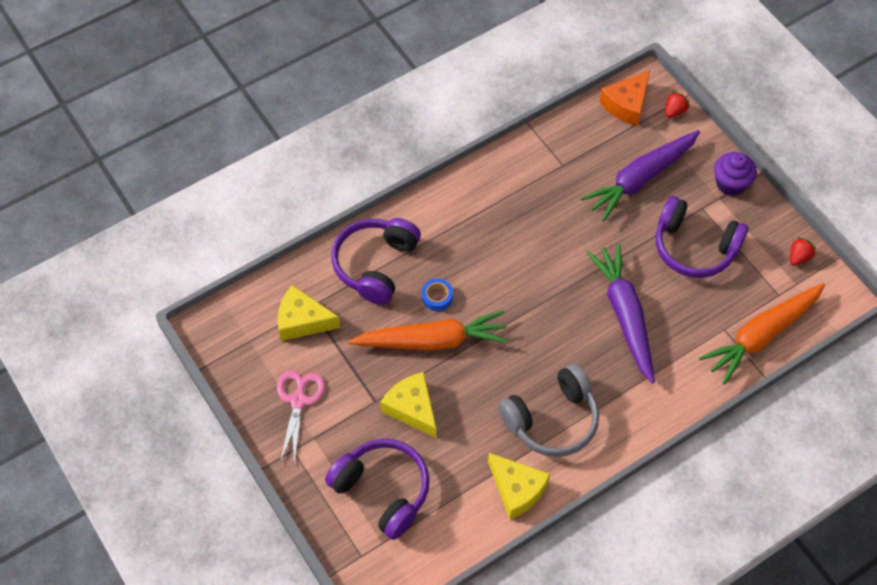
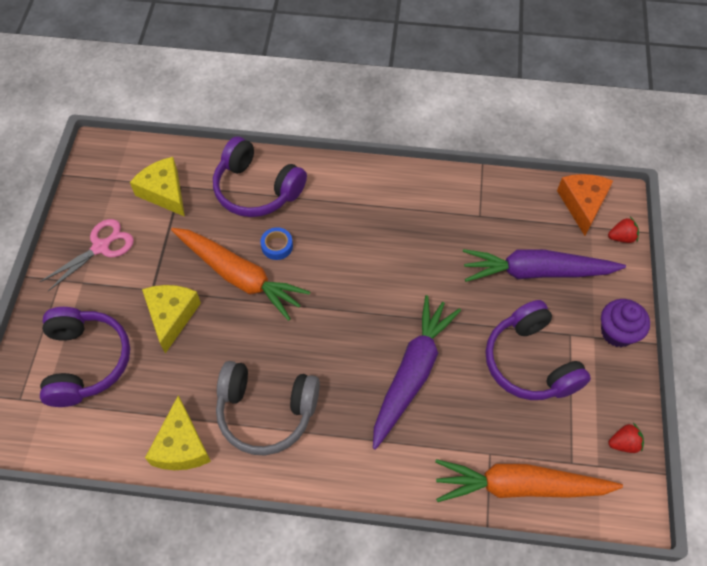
camera: 40 degrees right, 0 degrees up
(375, 265) = (256, 189): purple headphones -> purple headphones turned 120 degrees counterclockwise
(626, 104) = (582, 204): orange cheese -> orange cheese turned 105 degrees clockwise

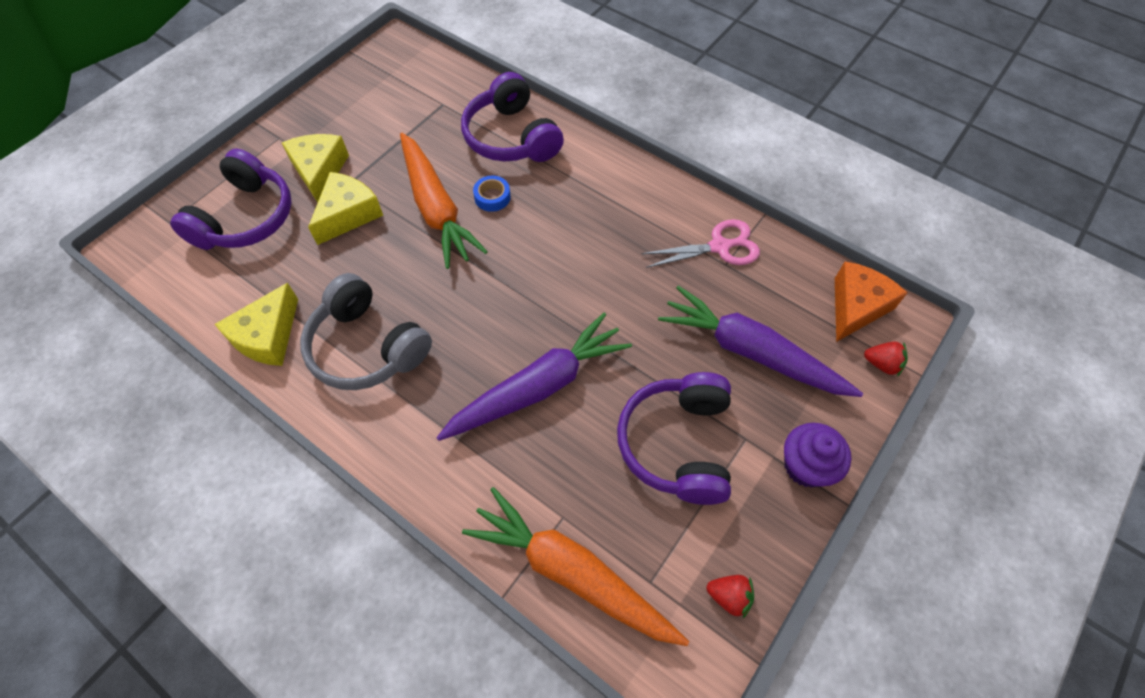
camera: 30 degrees right, 0 degrees up
(101, 247) = (334, 125): pink scissors -> pink scissors (719, 247)
(164, 192) = (424, 103): yellow cheese -> yellow cheese (319, 171)

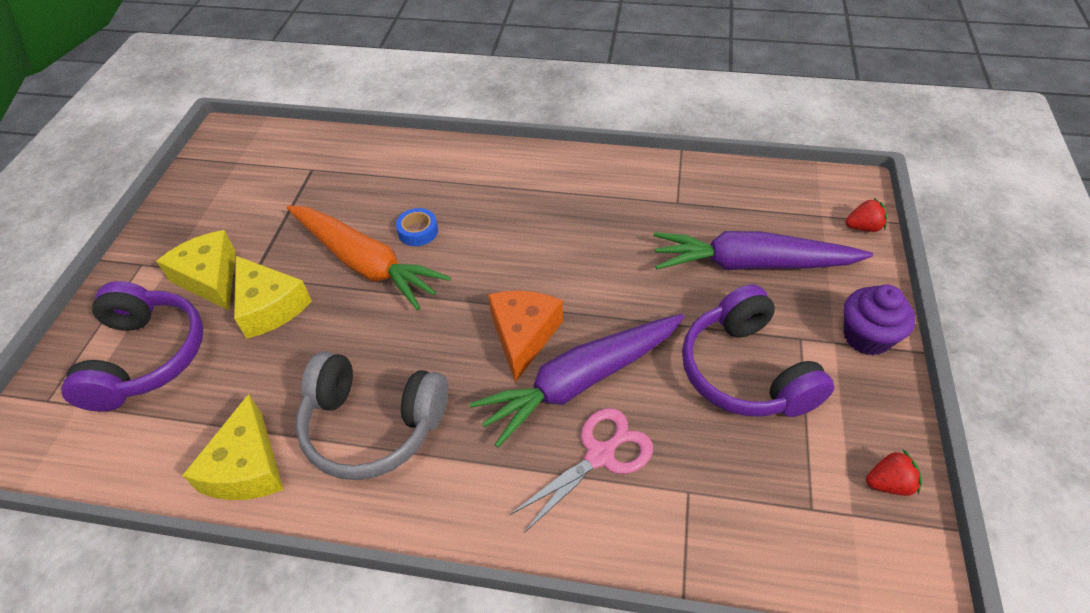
camera: 25 degrees left, 10 degrees down
(348, 214) = (270, 306): yellow cheese -> yellow cheese turned 135 degrees clockwise
(511, 137) = (402, 173): purple headphones -> none
(538, 387) = (580, 381): purple carrot -> purple carrot turned 150 degrees counterclockwise
(572, 572) = (733, 540): orange carrot -> none
(719, 247) = (662, 190): pink scissors -> pink scissors (600, 455)
(856, 307) = (809, 192): orange cheese -> orange cheese (523, 336)

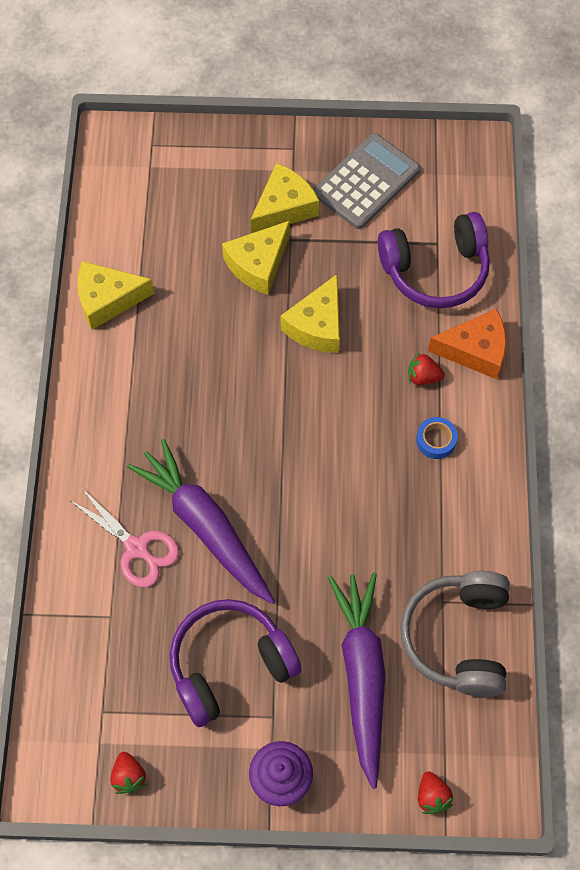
camera: 80 degrees right, 15 degrees up
(146, 357) = (197, 194): purple headphones -> purple headphones (435, 270)
(216, 211) = (366, 182): none -> grey calculator
(365, 263) = (317, 325): orange carrot -> yellow cheese
(373, 426) = (149, 375): grey headphones -> grey headphones (458, 638)
(418, 231) = (364, 360): blue tape -> blue tape (436, 440)
(449, 192) = (423, 377): none -> red strawberry
(523, 336) = (249, 474): orange cheese -> orange cheese (475, 350)

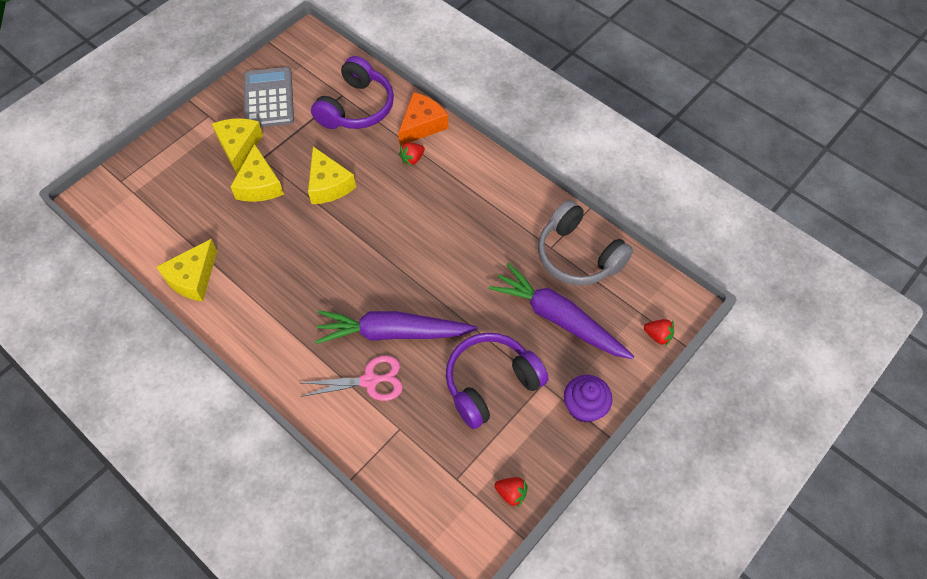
camera: 50 degrees left, 5 degrees down
(229, 665) = (491, 383): purple headphones -> purple headphones turned 45 degrees clockwise
(436, 440) = (455, 181): blue tape -> none

